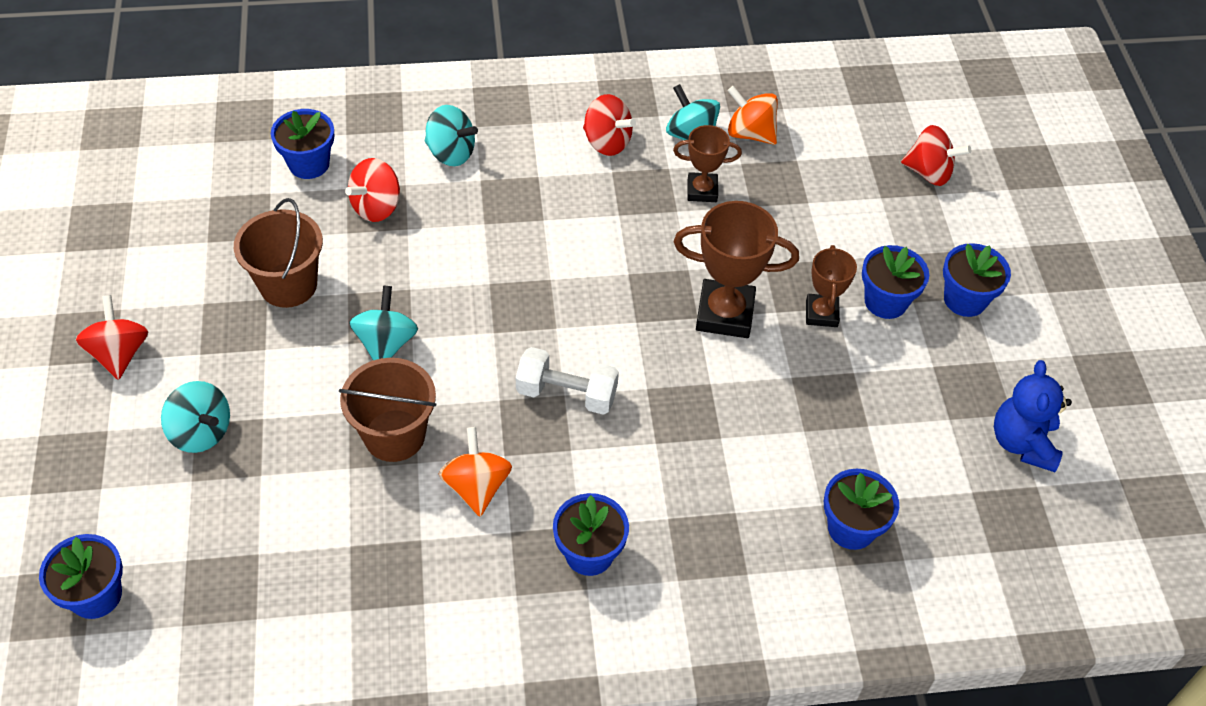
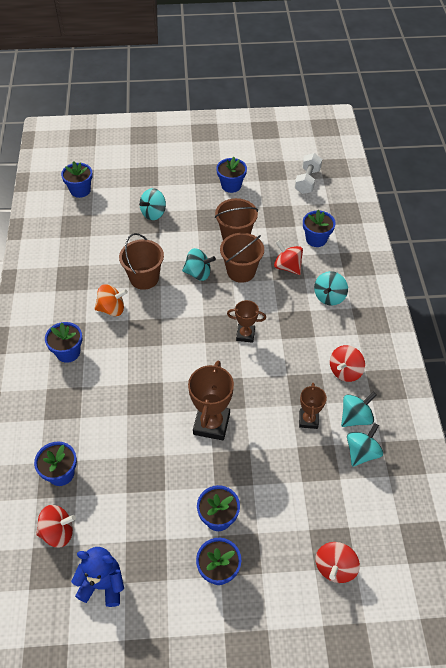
camera: 95 degrees right, 0 degrees up
(119, 353) = (198, 184): red spinning top -> red spinning top (58, 532)
(134, 294) = (231, 185): none -> blue flower pot
(384, 276) = (241, 271): none -> brown bucket
(566, 394) = (162, 346): white dumbbell -> white dumbbell (307, 181)
(750, 133) = (361, 452): orange spinning top -> turquoise spinning top
(821, 313) = (210, 477): brown trophy -> brown trophy (245, 335)

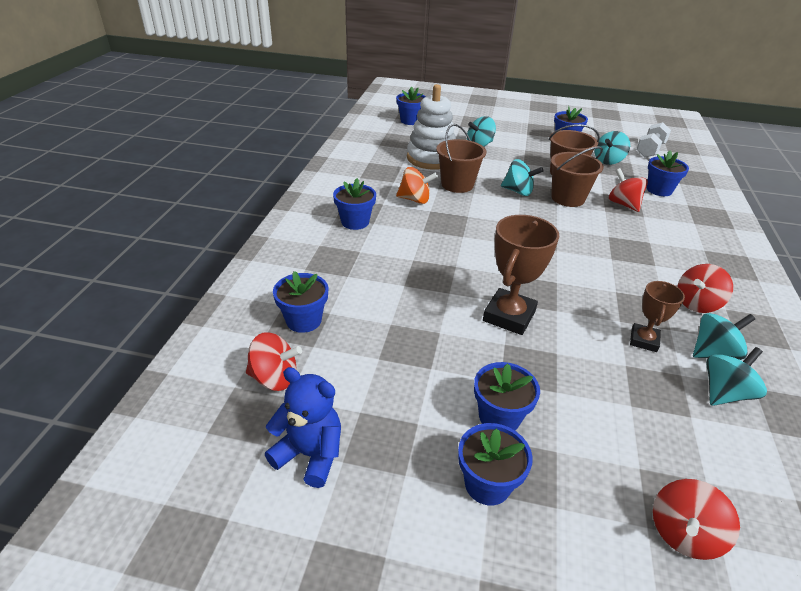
camera: 15 degrees right, 15 degrees down
(113, 246) = (431, 158): none -> white stacking toy
(245, 335) = (566, 247): brown trophy -> none
(329, 297) = (674, 236): turquoise spinning top -> turquoise spinning top (608, 161)

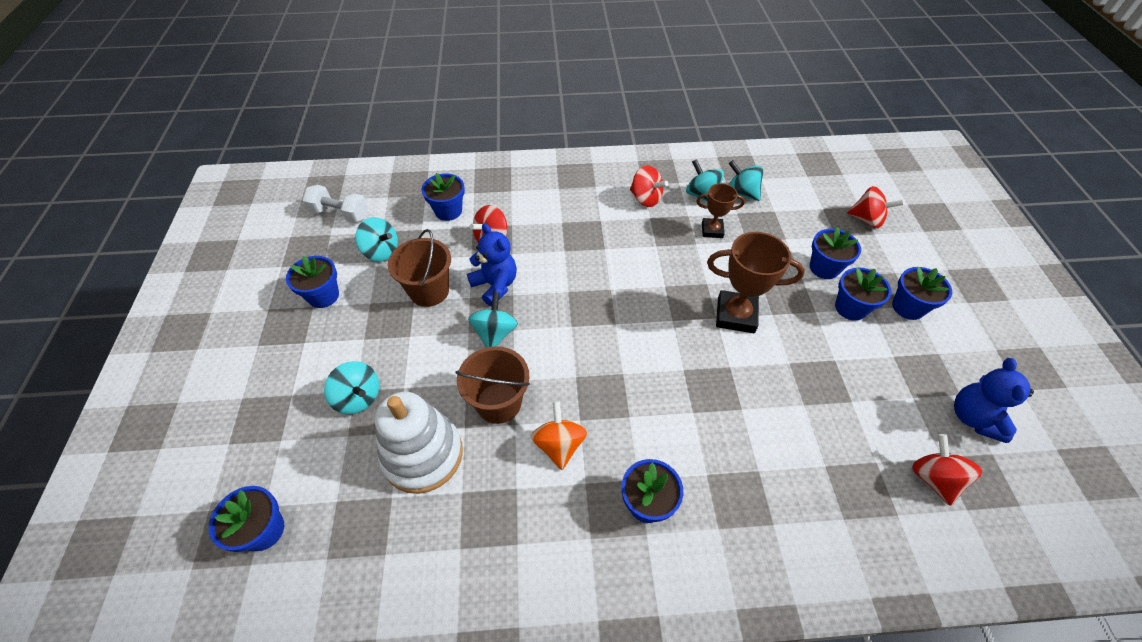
camera: 105 degrees left, 15 degrees up
(304, 320) = (851, 486): blue flower pot -> blue flower pot (824, 268)
(567, 198) = (495, 285): brown bucket -> blue teddy bear

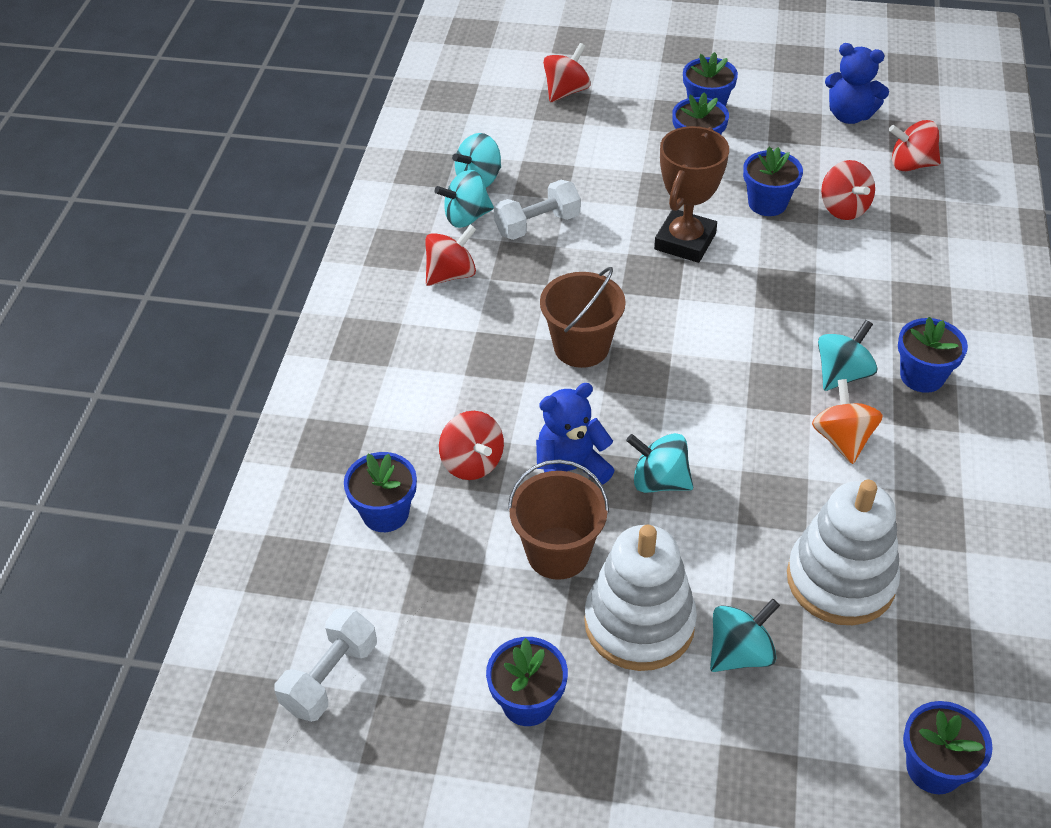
camera: 75 degrees left, 5 degrees down
(379, 339) = (639, 623): none -> white stacking toy
(381, 251) = (450, 614): turquoise spinning top -> turquoise spinning top (842, 374)
(499, 403) = (774, 491): brown bucket -> brown bucket (581, 347)
(559, 445) = (842, 439): orange spinning top -> orange spinning top turned 75 degrees clockwise
(712, 230) = (537, 225): brown trophy -> white dumbbell
(824, 268) = (632, 149): blue flower pot -> blue flower pot (767, 203)
(835, 423) = (843, 208): none -> red spinning top

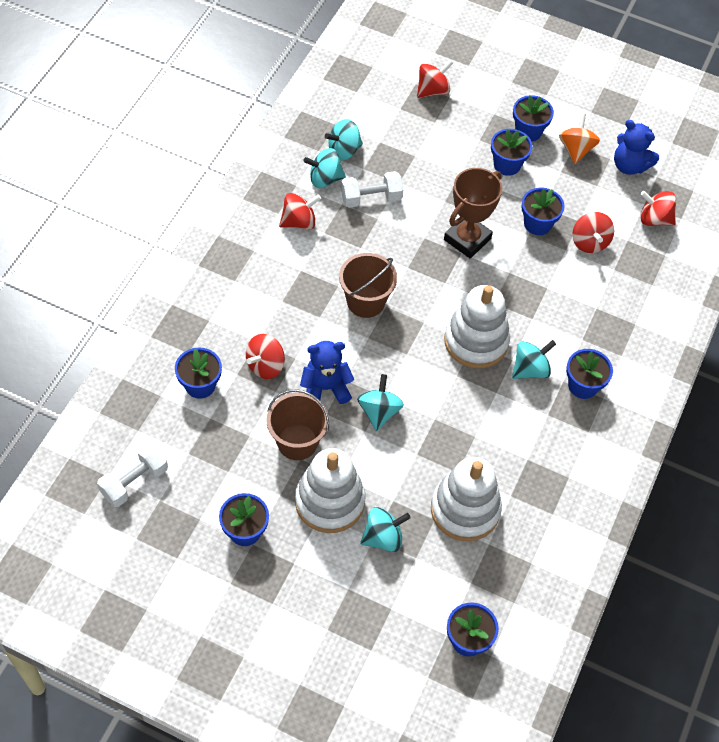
camera: 10 degrees right, 10 degrees up
(472, 463) = (265, 365): red spinning top -> red spinning top turned 60 degrees clockwise
(659, 481) = (379, 411): turquoise spinning top -> turquoise spinning top turned 60 degrees clockwise
(753, 358) = (476, 341): none -> white stacking toy
(842, 439) = (509, 416): orange spinning top -> orange spinning top (576, 149)

